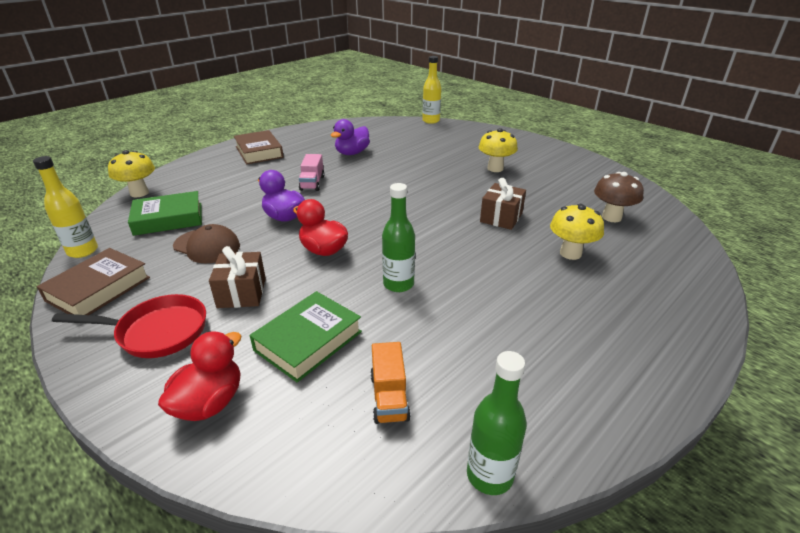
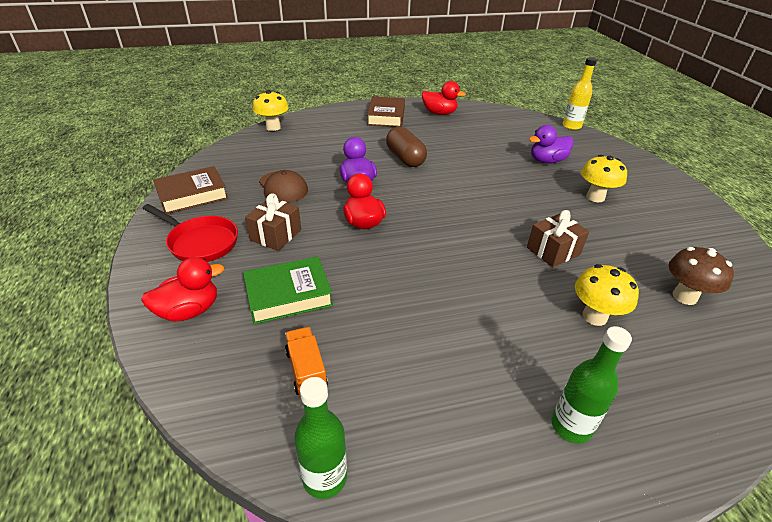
camera: 30 degrees right, 5 degrees up
(83, 251) = (205, 162): yellow bottle -> none
(168, 219) = (275, 155): green book -> none
(309, 137) = (439, 113): none -> red duck
(312, 183) = (405, 158): pink truck -> brown capsule
(352, 153) = (464, 139): purple duck -> purple duck (547, 161)
(389, 397) = (306, 370): orange truck -> orange truck turned 135 degrees clockwise
(398, 284) = (397, 277): green bottle -> green bottle (571, 426)

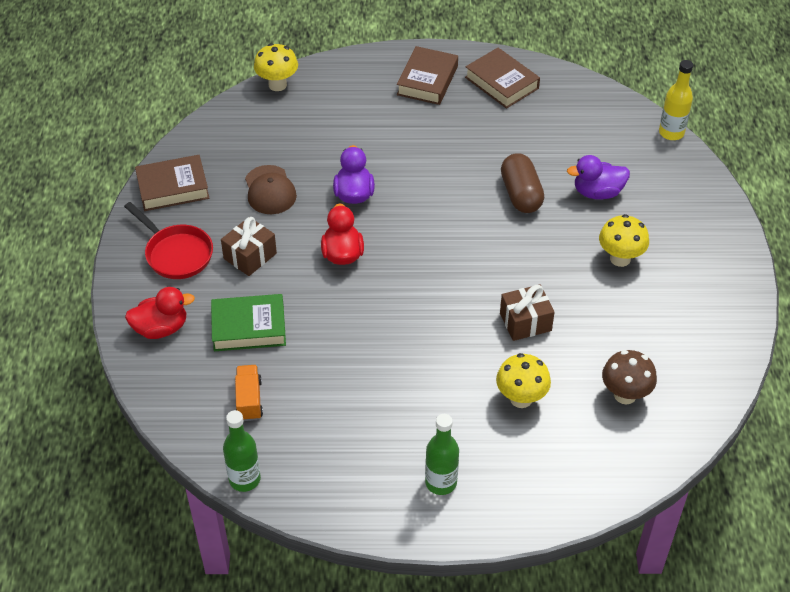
camera: 15 degrees right, 10 degrees up
(405, 158) = (423, 163): brown capsule -> brown capsule (521, 194)
(439, 113) = (501, 83): red duck -> brown book

